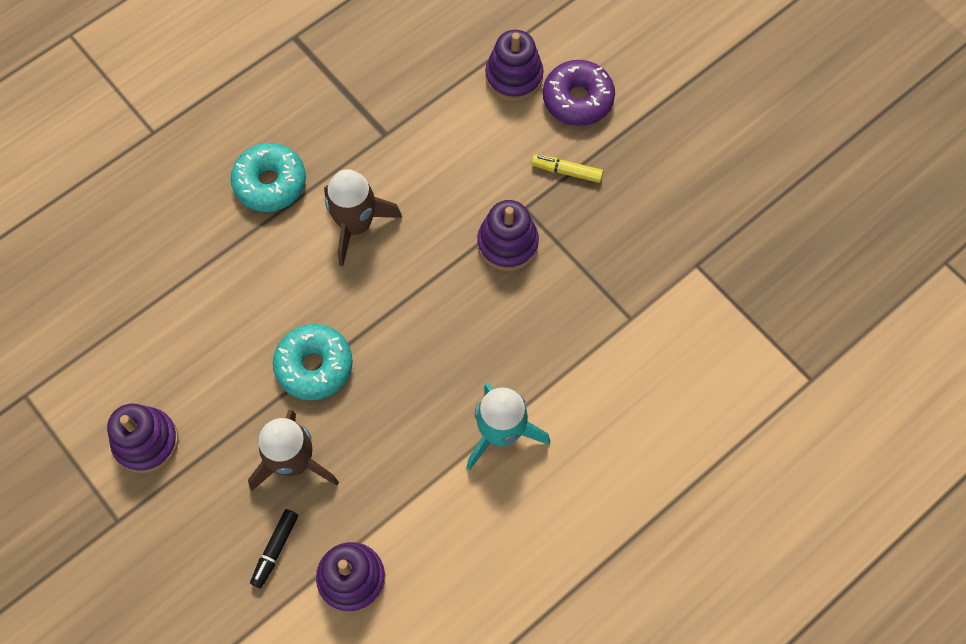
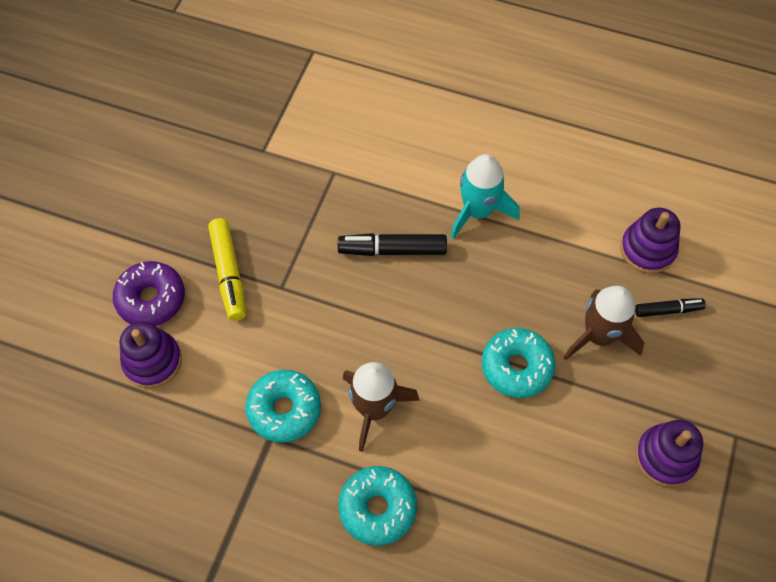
camera: 120 degrees left, 5 degrees down
(402, 155) = (284, 409): none -> turquoise donut
(506, 325) = (392, 250): none -> black marker
(507, 243) = (321, 284): purple stacking toy -> none
(566, 171) = (229, 273): yellow marker -> yellow marker, size x1.62

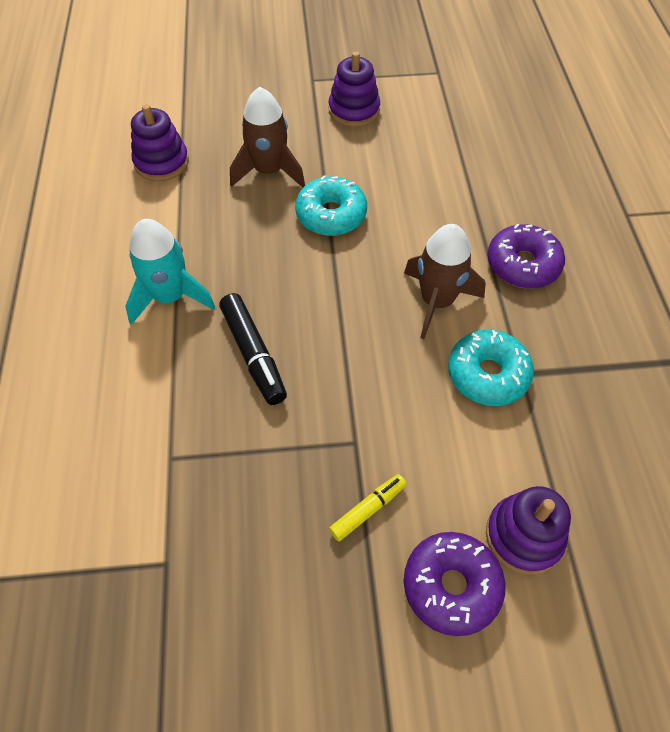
camera: 115 degrees left, 5 degrees down
(229, 273) = (368, 510): yellow marker -> yellow marker, size x0.62
(377, 508) = (522, 265): turquoise donut -> purple donut
(668, 310) = (220, 137): black marker -> none

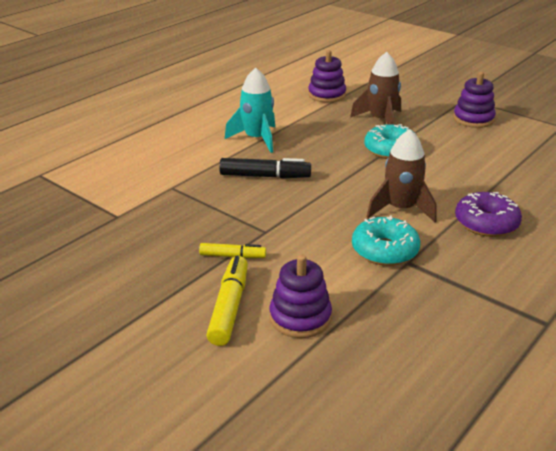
camera: 45 degrees right, 25 degrees down
(253, 354) = (265, 176): black marker -> black marker turned 105 degrees counterclockwise
(451, 586) = (229, 307): purple donut -> yellow marker

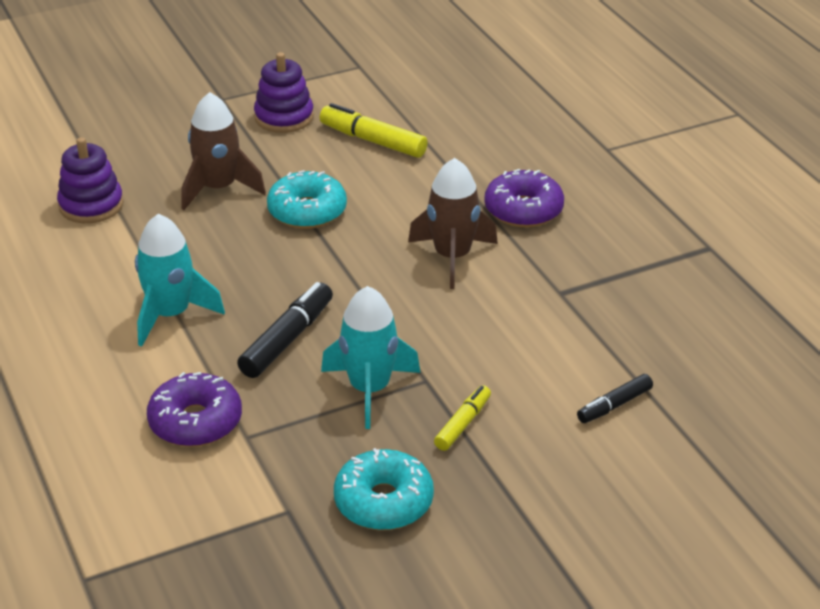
camera: 65 degrees left, 5 degrees up
(174, 170) = (195, 422): none -> purple donut
(229, 307) = (565, 455): yellow marker -> yellow marker (373, 141)
(241, 214) = (369, 389): none -> turquoise rocket
(300, 317) = (614, 405): purple stacking toy -> black marker
(384, 250) = (528, 301): turquoise donut -> turquoise donut (383, 502)

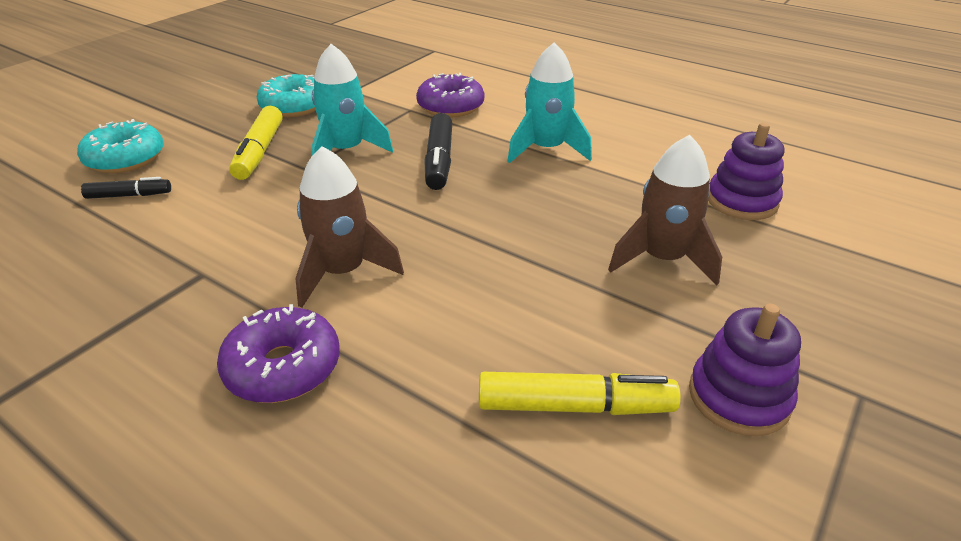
camera: 150 degrees right, 0 degrees up
(307, 211) = (542, 267): turquoise donut -> turquoise donut (125, 159)
(463, 424) = (259, 152): yellow marker -> yellow marker, size x1.62
(614, 405) = (129, 195): black marker -> black marker turned 60 degrees clockwise

